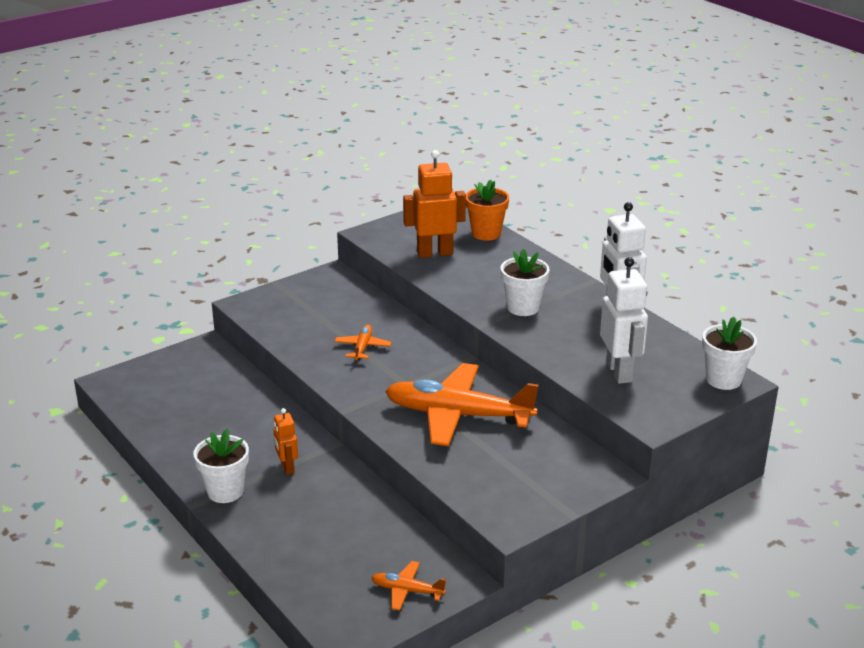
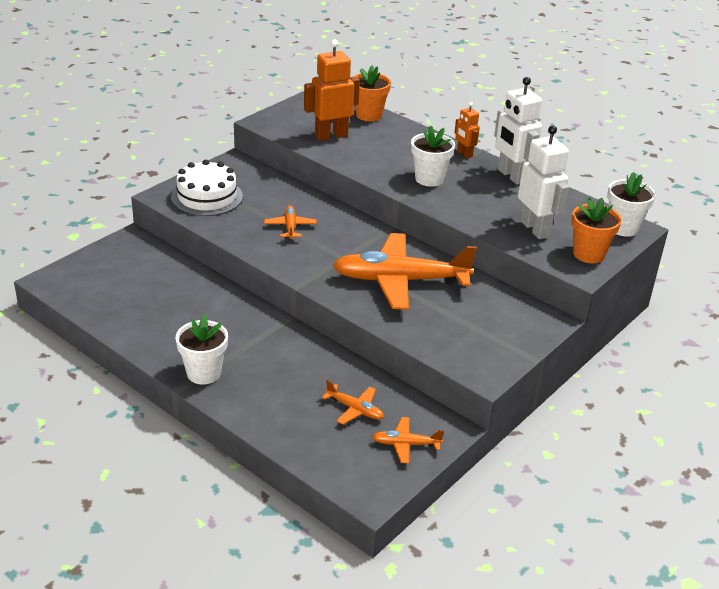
camera: 15 degrees left, 5 degrees up
(287, 467) = (253, 344): orange robot -> orange robot (464, 154)
(288, 308) = (207, 197): none -> white cake
(367, 547) = (355, 409): none -> orange plane
(669, 405) = (588, 254): none -> orange flower pot

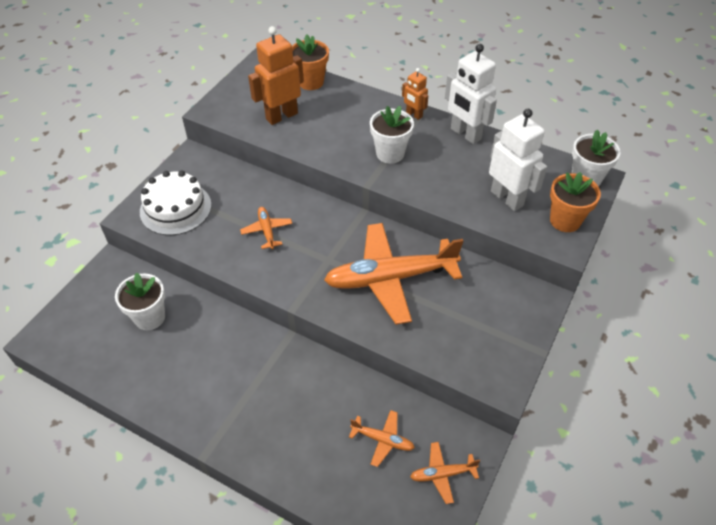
camera: 10 degrees left, 15 degrees up
(204, 373) = (224, 428): white flower pot -> white flower pot (150, 317)

